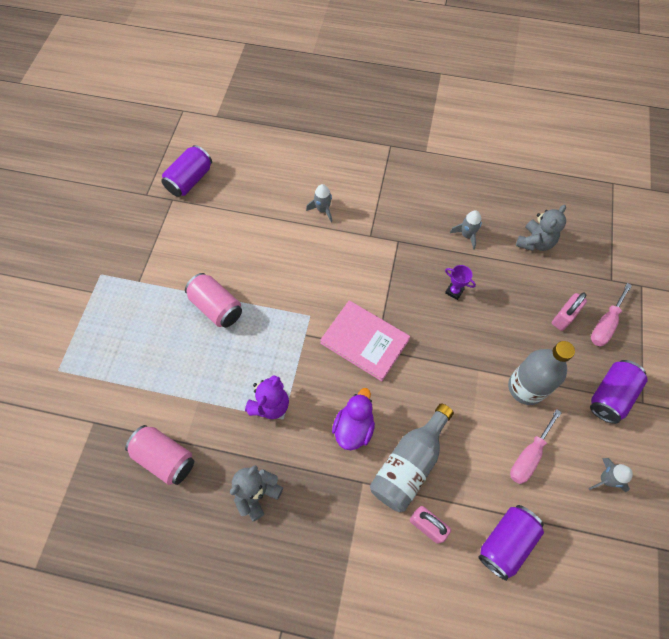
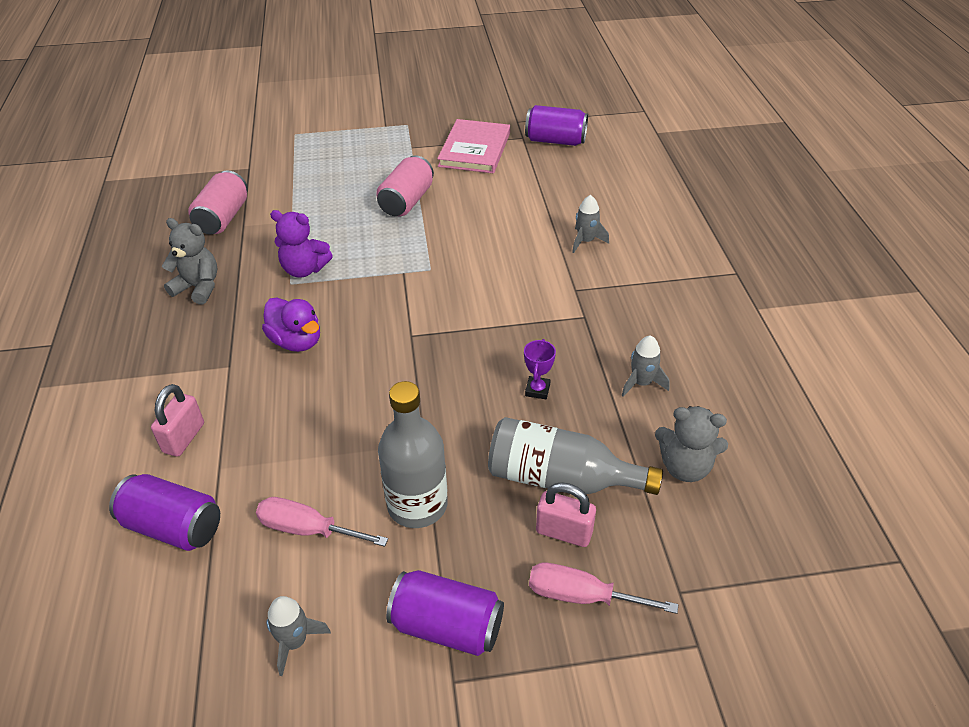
camera: 70 degrees right, 20 degrees down
(354, 428) = (296, 341): purple duck -> purple duck turned 45 degrees clockwise
(364, 341) = (417, 322): pink book -> pink book (475, 149)
(409, 464) = (262, 402): grey bottle -> grey bottle (561, 479)

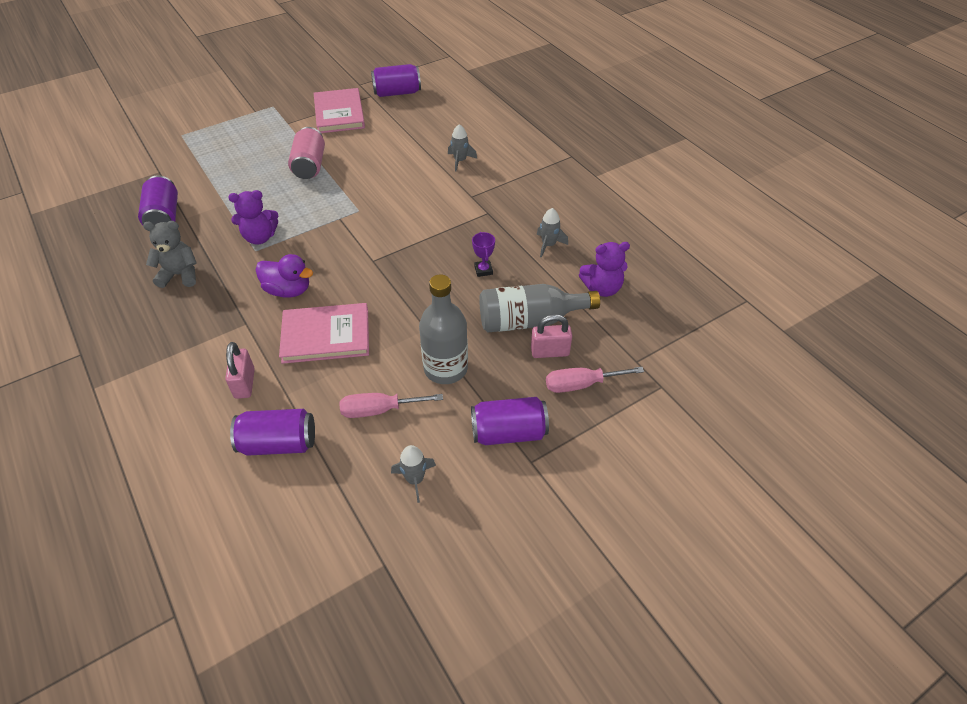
camera: 25 degrees left, 5 degrees up
(223, 218) = (164, 216): pink can -> purple can
(304, 411) = (326, 335): none -> pink book
(685, 467) = (602, 288): grey teddy bear -> purple teddy bear

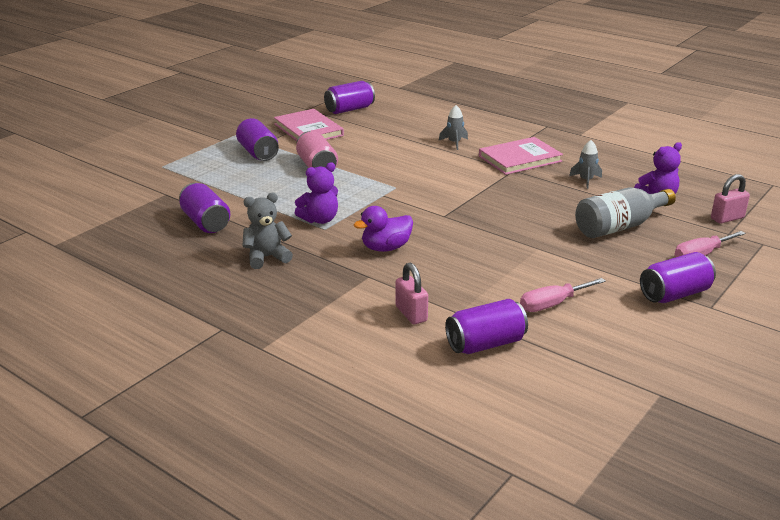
camera: 20 degrees left, 20 degrees down
(273, 135) = (258, 153): none -> purple can
(288, 290) = (386, 248): purple duck -> purple duck turned 150 degrees clockwise
(326, 335) = (453, 269): pink book -> pink book (520, 159)
(415, 479) = (629, 338): grey rocket -> none
(445, 368) = (581, 268): grey bottle -> none
(483, 270) = (548, 204): purple trophy -> none
(550, 352) = (655, 241): pink padlock -> pink padlock (727, 218)

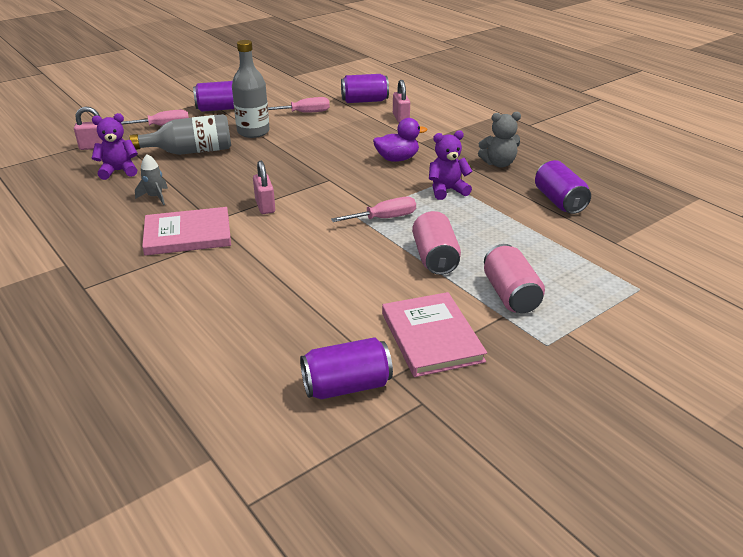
camera: 165 degrees left, 5 degrees up
(258, 153) = (510, 295): purple can -> pink can
(369, 188) = (384, 218): none -> pink screwdriver
(454, 143) = (239, 273): grey rocket -> none
(481, 185) = (265, 206): none -> pink padlock
(584, 262) = (253, 132): none -> grey bottle

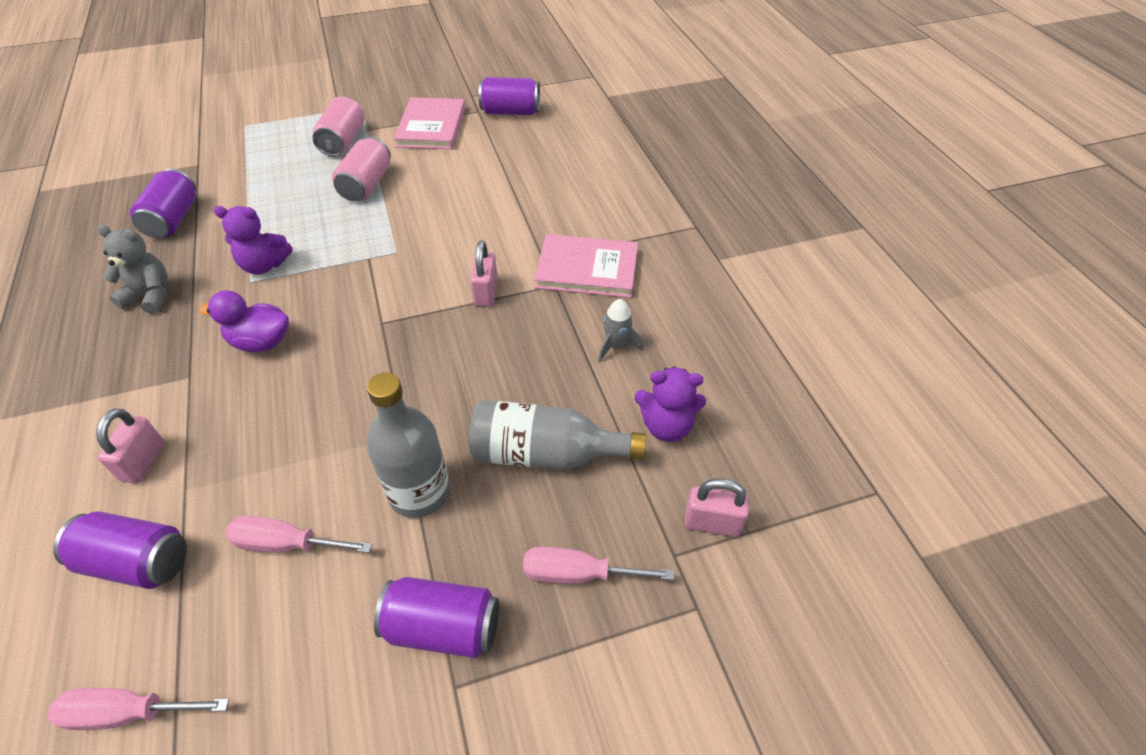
camera: 160 degrees left, 15 degrees up
(384, 218) = (370, 241): pink screwdriver -> pink screwdriver (128, 713)

